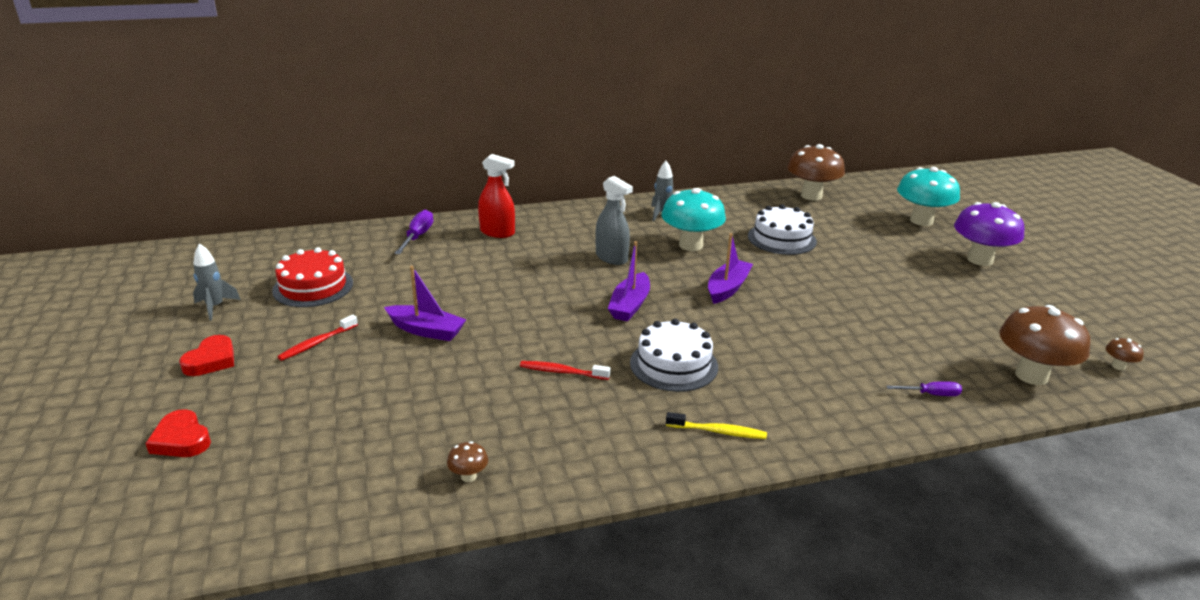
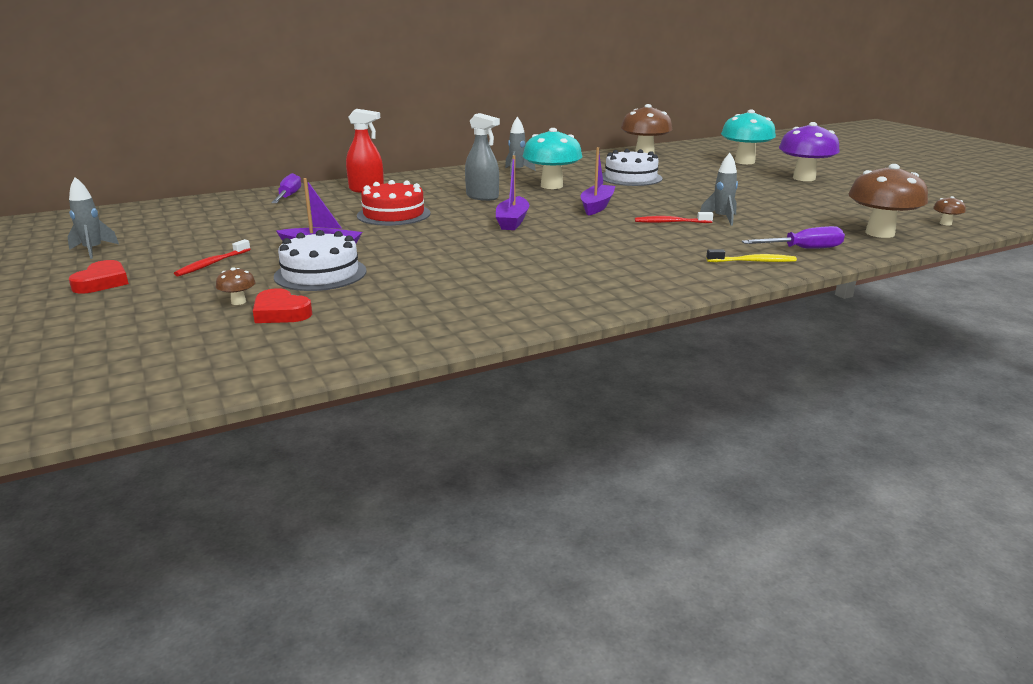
camera: 10 degrees left, 5 degrees down
(181, 440) = (88, 333): red heart -> red heart (280, 312)
(313, 287) = (193, 232): red cake -> red cake (393, 214)
(468, 476) = (404, 329): brown mushroom -> brown mushroom (238, 302)
(562, 372) = (466, 262): red toothbrush -> red toothbrush (671, 222)
(674, 364) = (569, 250): white cake -> white cake (320, 274)
(718, 431) = (629, 283): yellow toothbrush -> yellow toothbrush (753, 261)
(858, 326) = (721, 218): none -> grey rocket
(931, 394) = (803, 249): purple screwdriver -> purple screwdriver, size x1.58

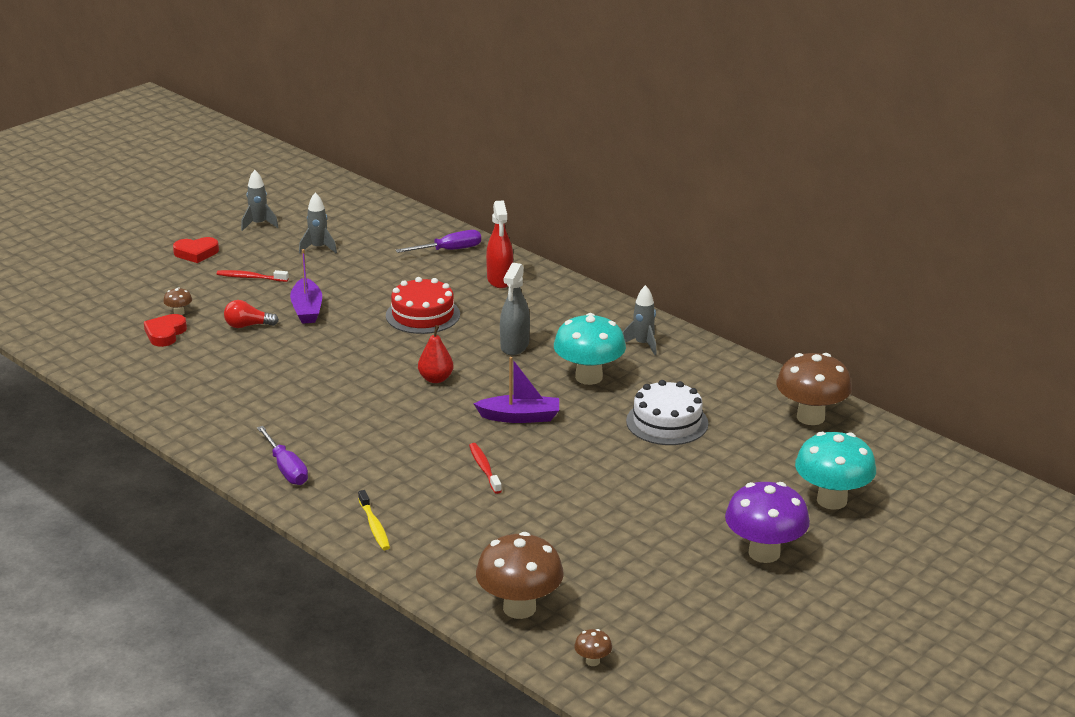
camera: 70 degrees right, 5 degrees up
(320, 274) = (248, 325): white cake -> red light bulb
(512, 221) = (436, 379): purple boat -> red pear
(721, 218) = (518, 499): grey rocket -> grey rocket (318, 248)
(803, 249) = (431, 555): purple screwdriver -> purple screwdriver (286, 469)

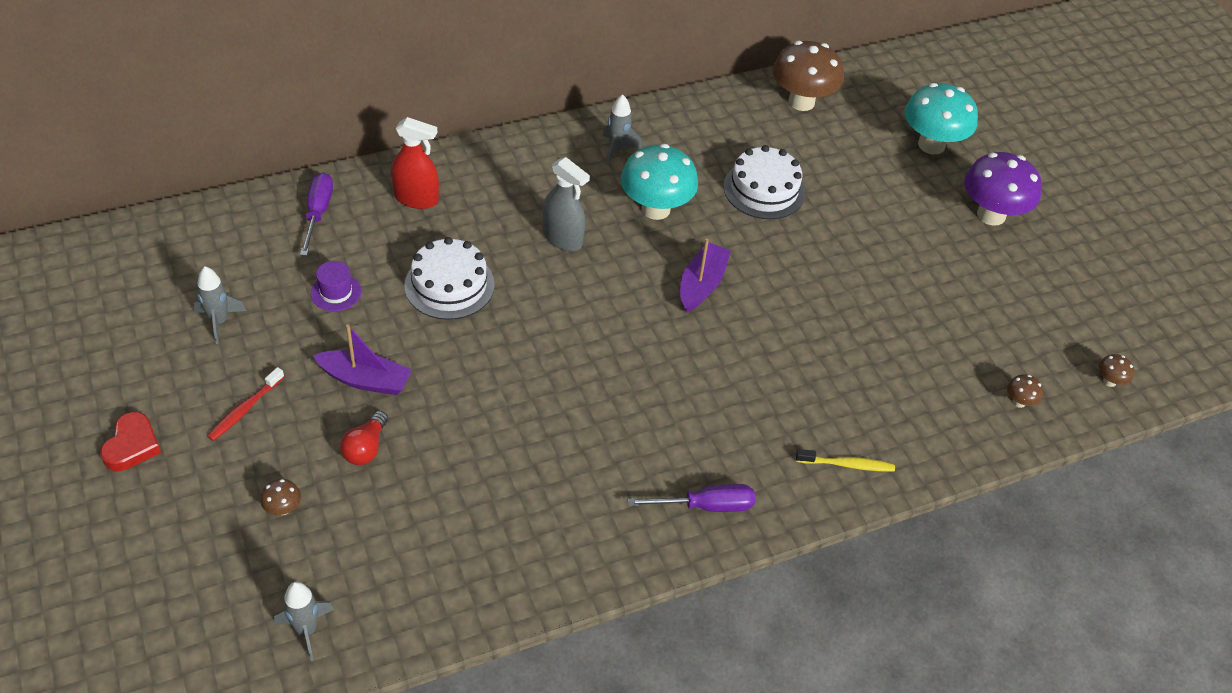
camera: 70 degrees left, 20 degrees up
(165, 334) = (328, 538): red heart -> none
(259, 224) = (105, 358): grey rocket -> grey rocket (306, 630)
(379, 277) = (336, 292): none -> purple hat
(422, 315) = (449, 285): red cake -> white cake
(436, 379) = (592, 321): red pear -> none
(484, 468) = (781, 344): red toothbrush -> none
(519, 608) = (1019, 402): brown mushroom -> brown mushroom, size x0.42

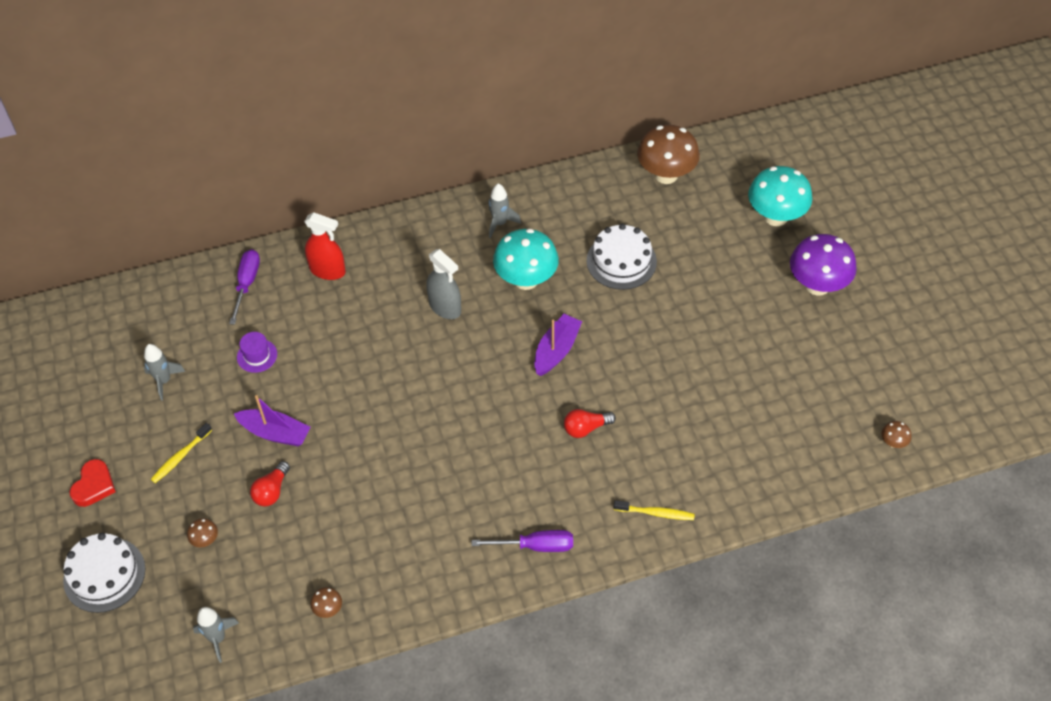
camera: 10 degrees right, 5 degrees up
(244, 409) = (180, 457): red toothbrush -> yellow toothbrush
(449, 285) = (348, 350): white cake -> white cake (104, 574)
(748, 370) = (586, 428): none -> red light bulb
(1019, 402) = (811, 460): brown mushroom -> brown mushroom (328, 609)

